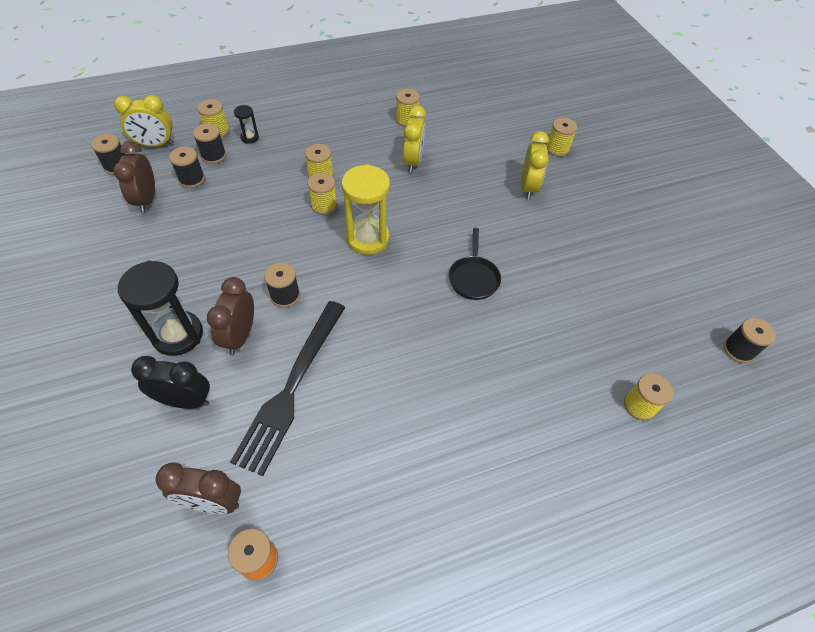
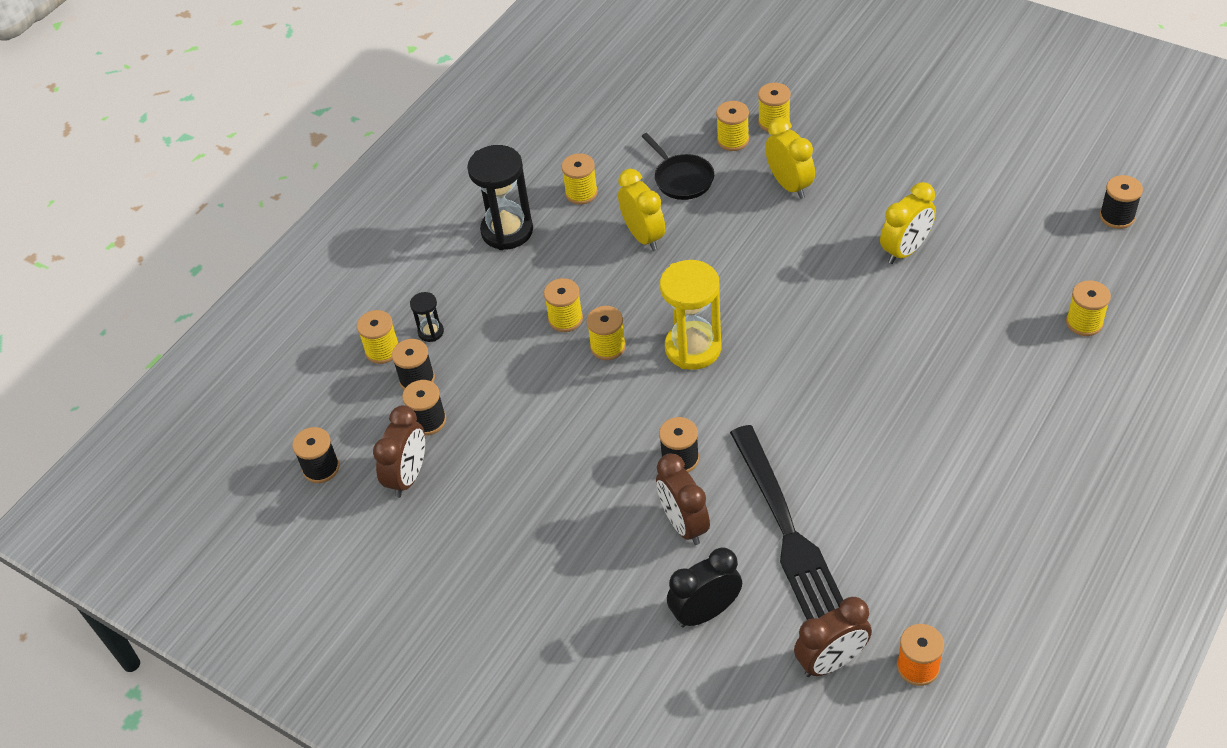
camera: 30 degrees left, 5 degrees down
(147, 200) = (408, 476): brown clock -> brown clock turned 120 degrees counterclockwise
(155, 144) = (331, 414): yellow clock -> yellow clock (905, 250)
(178, 335) = (623, 568): black hourglass -> black hourglass (507, 231)
(473, 278) = (835, 313): black pan -> black pan (681, 178)
(522, 144) = (733, 140): none -> yellow spool

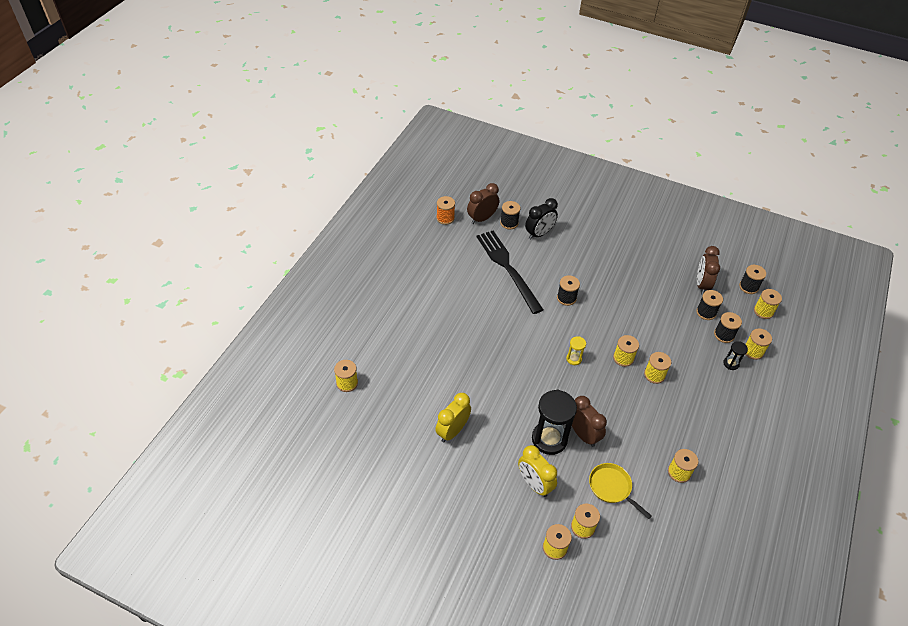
camera: 165 degrees right, 0 degrees up
(322, 419) = (763, 311): none -> yellow spool
(507, 231) = (717, 438): black hourglass -> black hourglass (549, 439)
(643, 236) = (625, 436): yellow clock -> none
(681, 178) = (612, 488): black pan -> yellow pan
(684, 524) = (557, 268): brown clock -> brown clock (583, 434)
(693, 348) = (574, 359): yellow hourglass -> yellow hourglass, size x0.47
(1117, 216) = (311, 463): black spool -> black spool (509, 223)

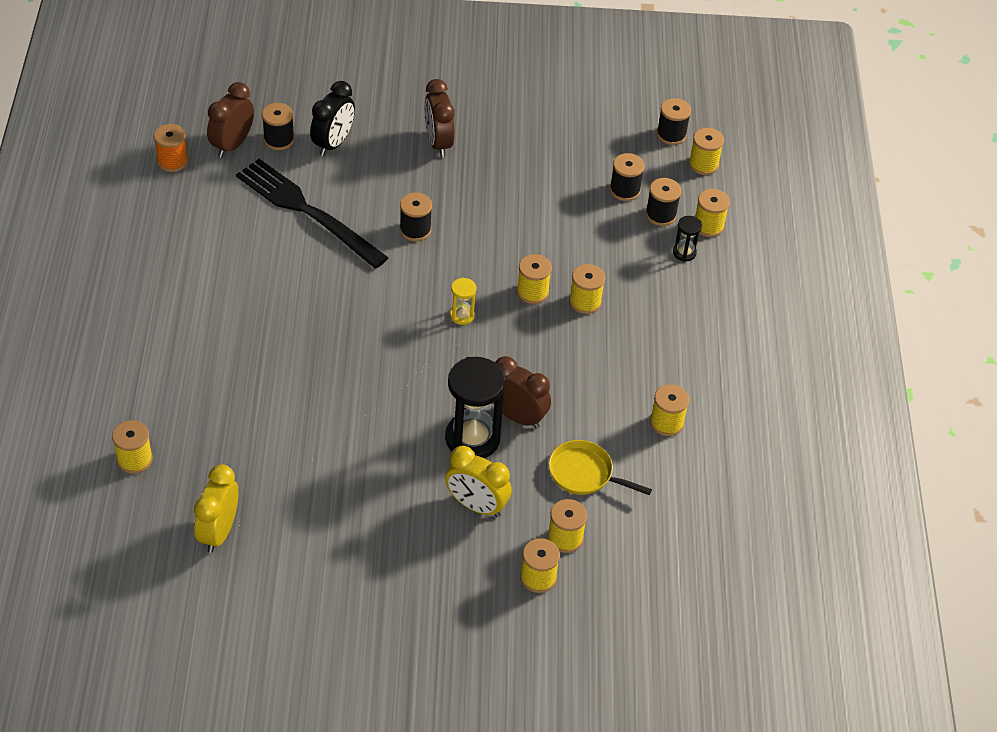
camera: 25 degrees left, 0 degrees up
(452, 431) = (328, 474): yellow clock -> yellow clock (219, 532)
(701, 284) = (604, 151): brown clock -> brown clock (438, 143)

